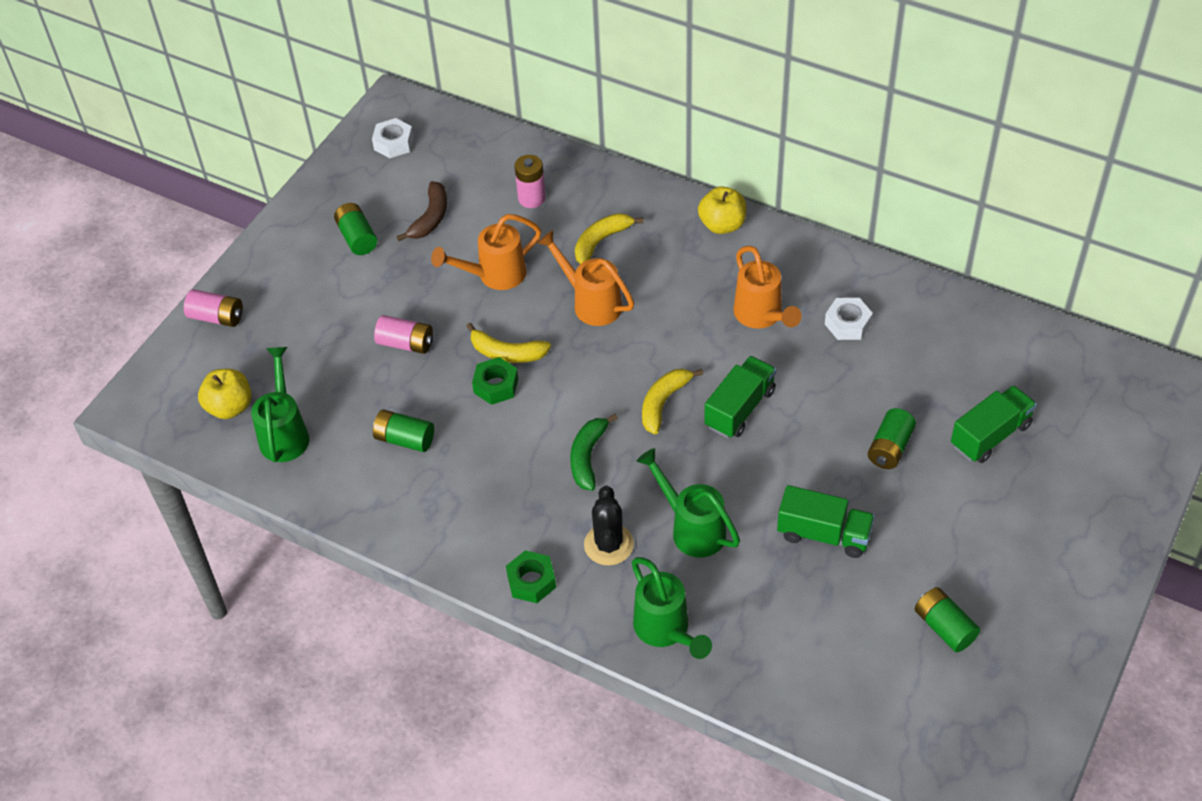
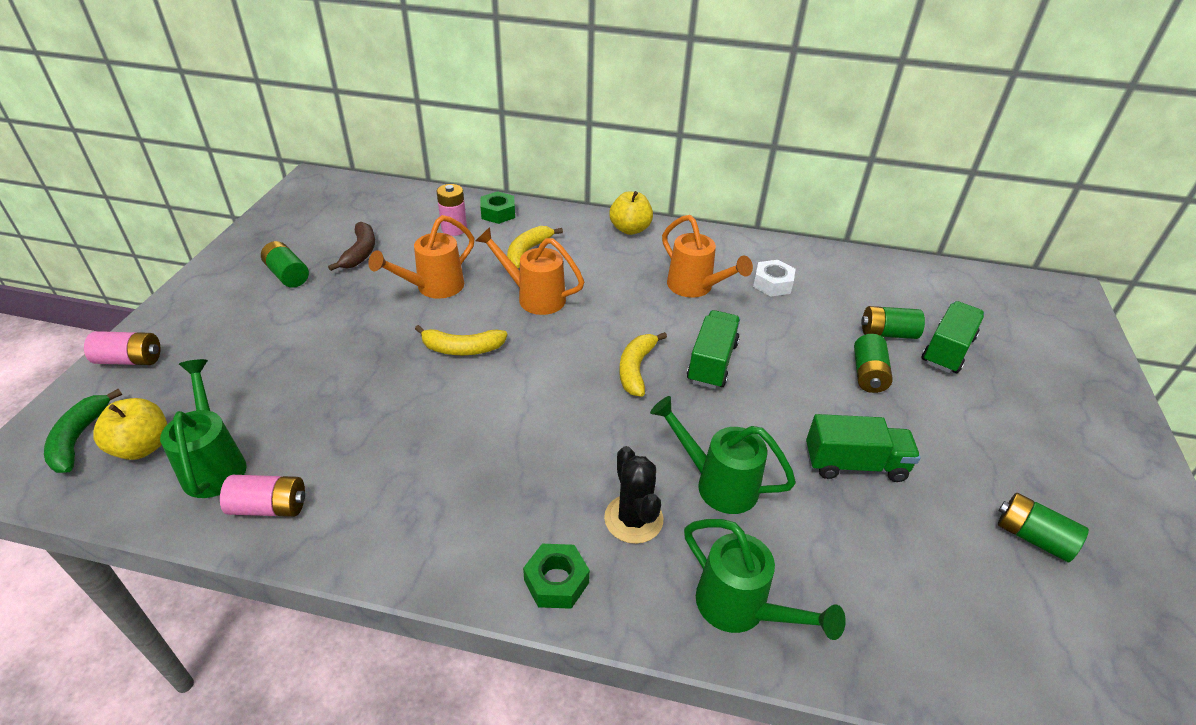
camera: 20 degrees left, 10 degrees down
(393, 143) = (316, 205): white nut -> none
(405, 439) = (365, 447): green battery -> green battery (887, 333)
(406, 343) = (351, 355): pink battery -> pink battery (269, 507)
(496, 386) = (458, 379): green nut -> green nut (498, 213)
(588, 457) = (577, 431): green banana -> green banana (79, 439)

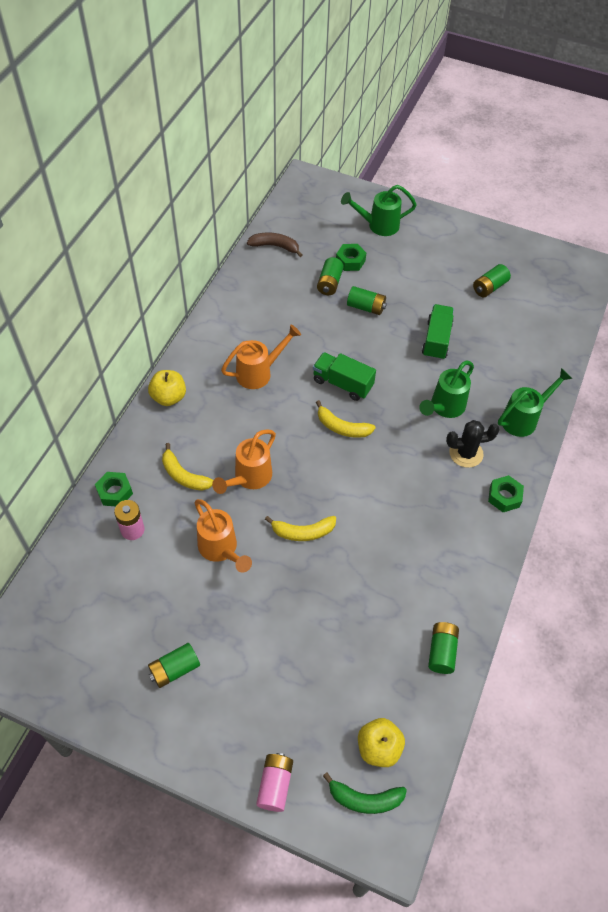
camera: 80 degrees left, 15 degrees up
(214, 463) = (400, 693): green watering can -> green watering can (378, 225)
(269, 507) = (441, 651): pink battery -> green battery
(360, 252) = (152, 608): brown banana -> brown banana (275, 246)
(462, 349) = (303, 532): yellow banana -> yellow banana turned 75 degrees clockwise
(772, 284) = (264, 326): white nut -> none
(947, 350) = (350, 261): green truck -> green nut

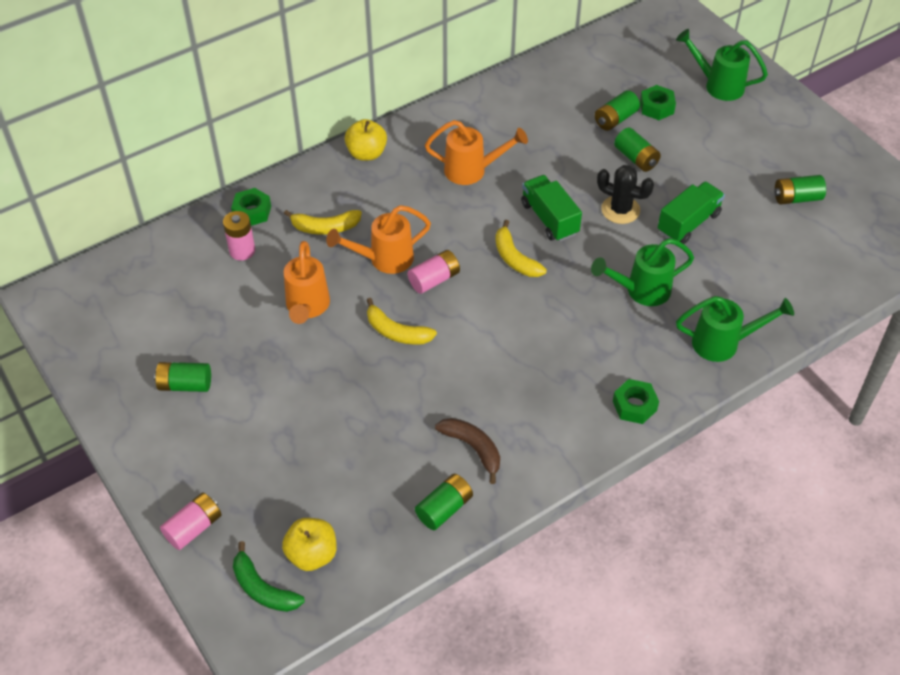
camera: 35 degrees right, 5 degrees down
(184, 475) = (325, 227): yellow banana -> yellow banana turned 75 degrees counterclockwise
(275, 246) = (586, 61): brown banana -> brown banana (473, 448)
(298, 475) = (434, 280): none -> pink battery
(466, 453) = (627, 344): black cactus -> black cactus (620, 210)

